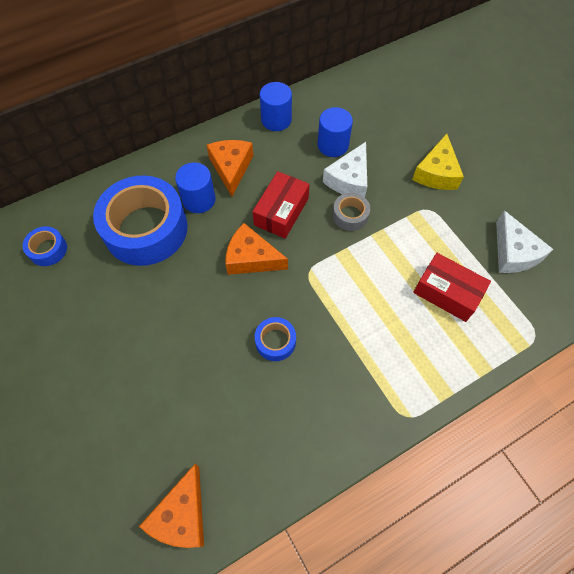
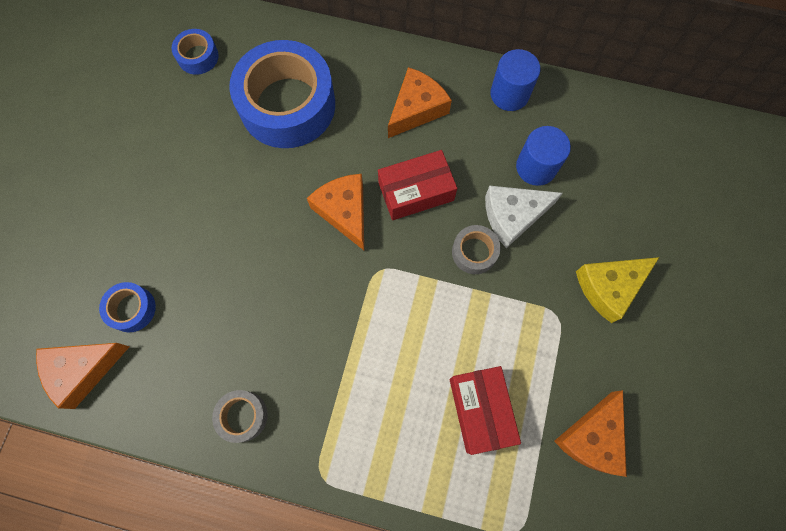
camera: 45 degrees right, 10 degrees up
(199, 200) = (357, 116): blue cylinder -> none
(275, 341) = (286, 305): blue tape -> blue tape (132, 309)
(322, 431) = (243, 416): none -> grey tape
(513, 252) = (592, 437): white cheese -> orange cheese

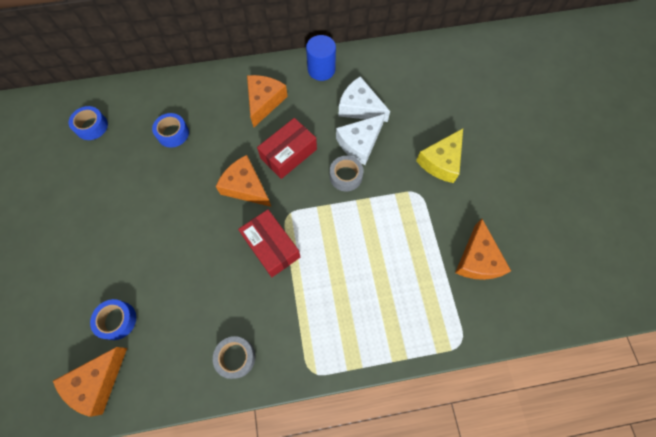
camera: 25 degrees left, 5 degrees down
(287, 105) = (173, 133): blue tape -> blue tape, size x0.44
(481, 410) = (399, 275): red box -> red box (271, 247)
(536, 167) = (360, 107): blue cylinder -> white cheese

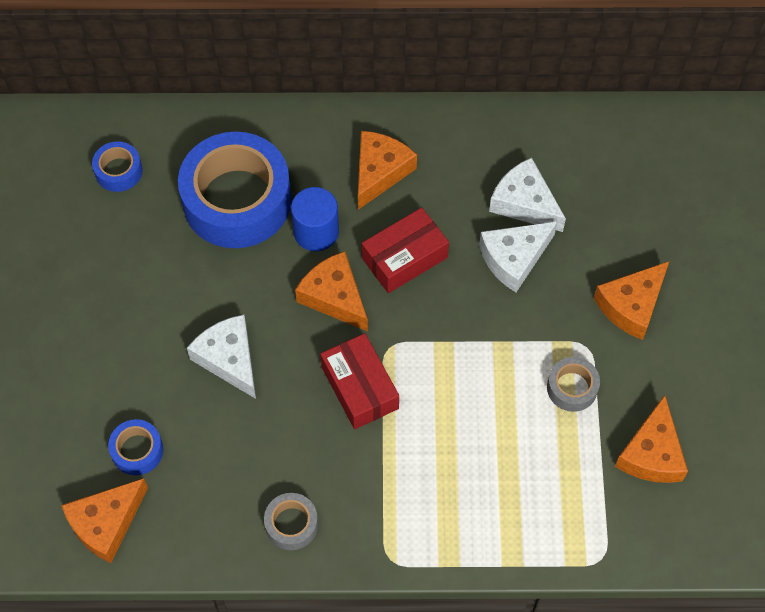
camera: 10 degrees right, 5 degrees down
(173, 133) = (237, 200): blue tape -> blue tape, size x2.27
(178, 241) = (229, 359): none -> white cheese
(321, 70) = (475, 133): blue cylinder -> blue cylinder (316, 232)
(346, 176) = (484, 304): grey tape -> grey tape (572, 388)
(441, 161) = (631, 305): yellow cheese -> orange cheese

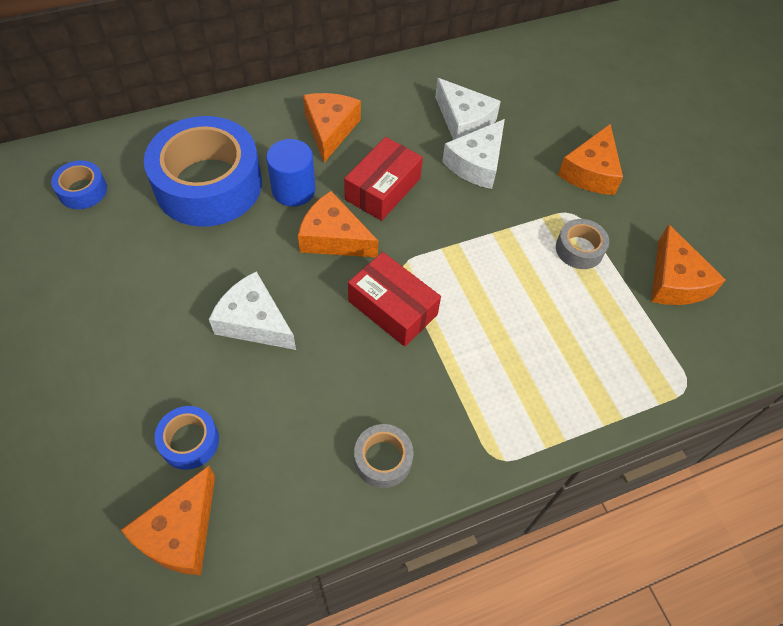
camera: 25 degrees left, 5 degrees down
(524, 203) = (463, 121): white cheese -> white cheese turned 150 degrees counterclockwise

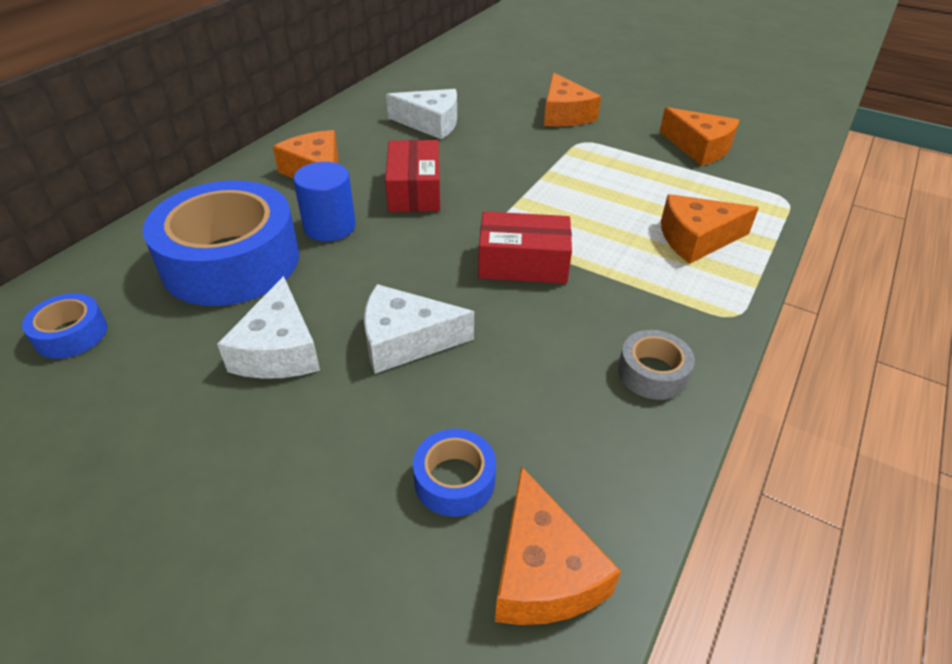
camera: 35 degrees left, 15 degrees down
(334, 237) = (410, 242): orange cheese -> orange cheese (696, 239)
(476, 163) = (474, 143): white cheese -> white cheese (279, 350)
(579, 249) = (615, 159): grey tape -> none

